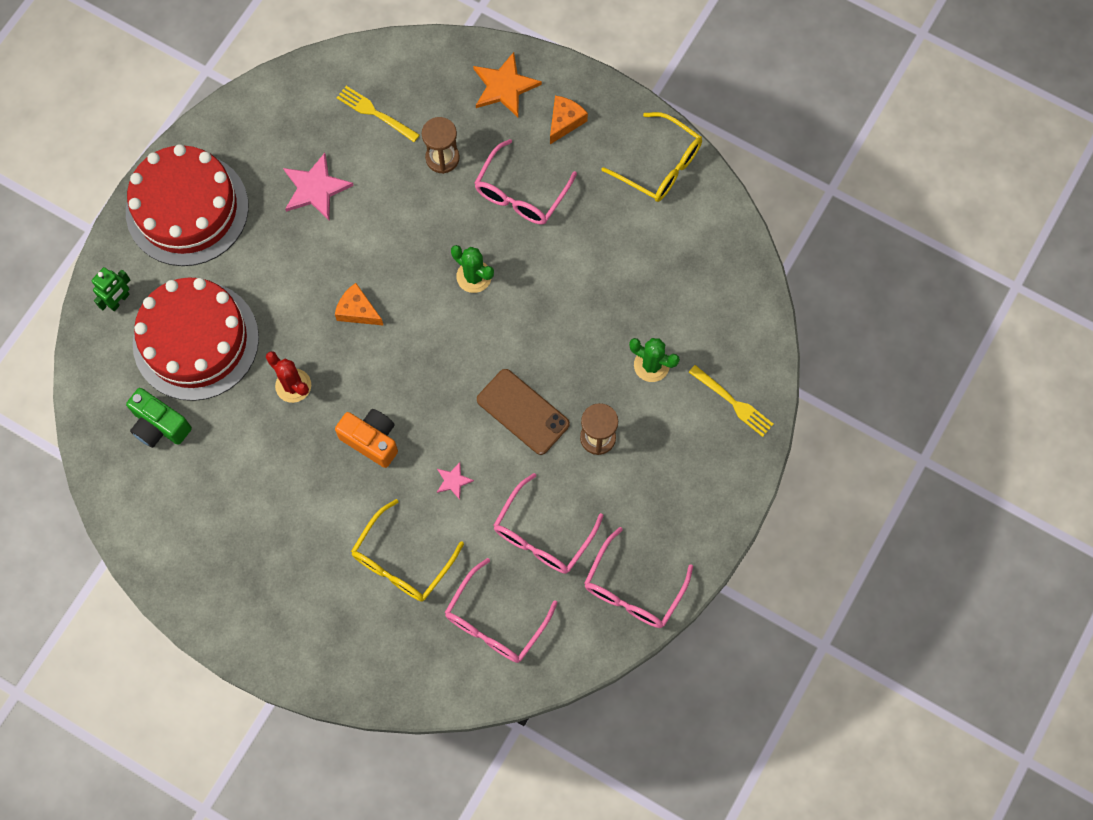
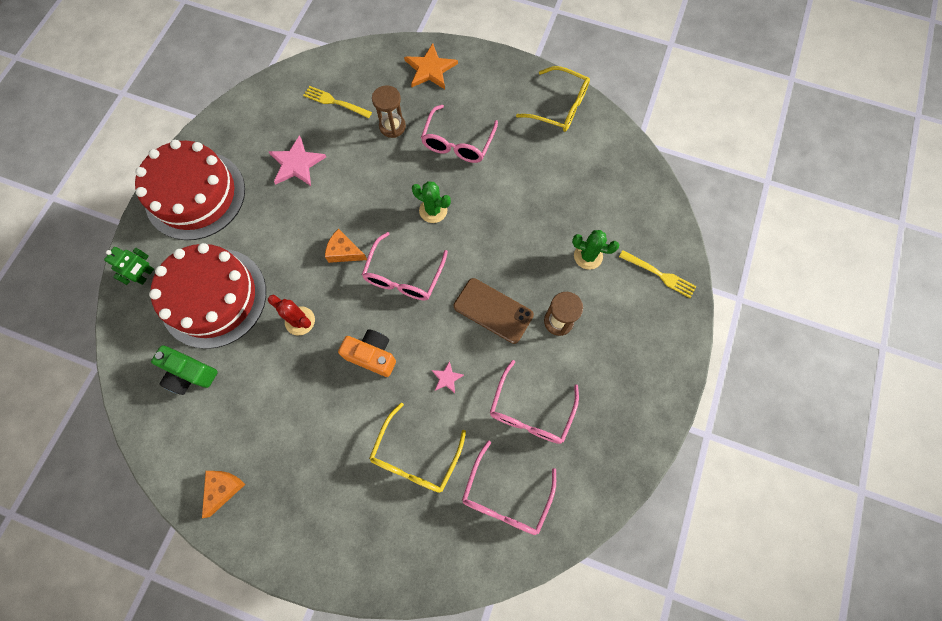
camera: 10 degrees left, 0 degrees up
(565, 121) = (480, 87): orange cheese -> orange cheese (223, 488)
(633, 588) = (617, 444): pink glasses -> pink glasses (404, 275)

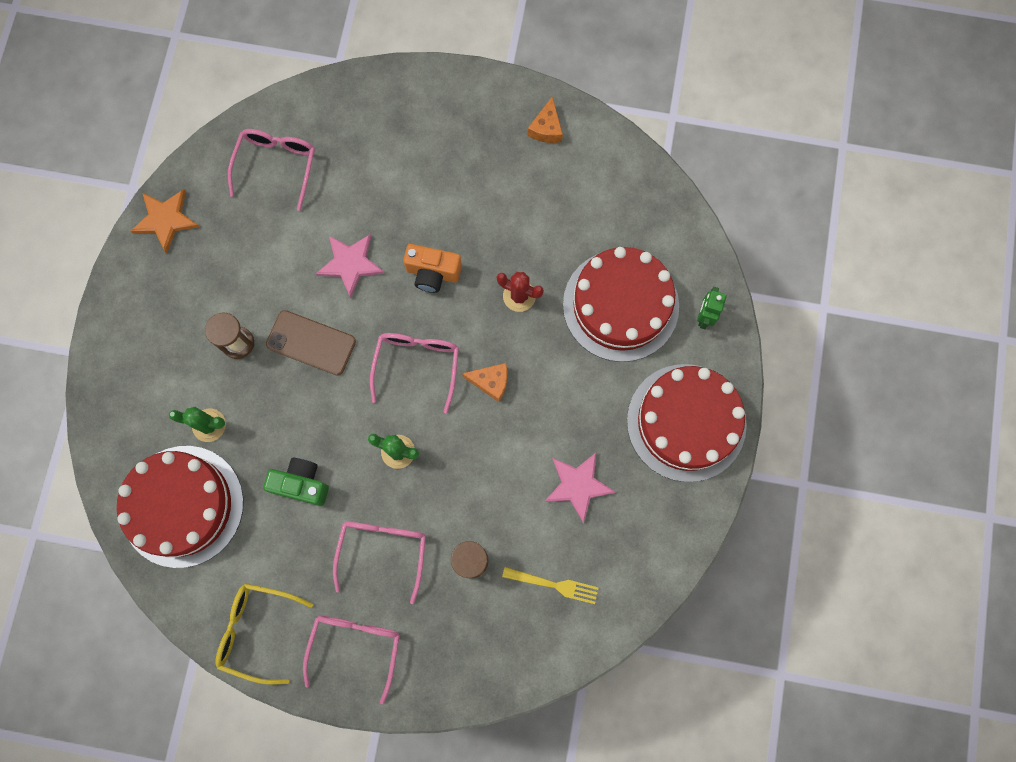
camera: 170 degrees right, 5 degrees up
(190, 374) = (616, 223): green camera -> green camera (301, 484)
(416, 456) = (369, 186): yellow glasses -> none
(430, 69) = (439, 662): orange star -> orange star (166, 220)
(447, 378) = (350, 264): pink star -> pink star, size x1.96
(531, 410) = (260, 246): pink glasses -> pink glasses (355, 647)
(612, 198) = (182, 506): none -> red cake
(660, 275) = (125, 416): yellow fork -> none

